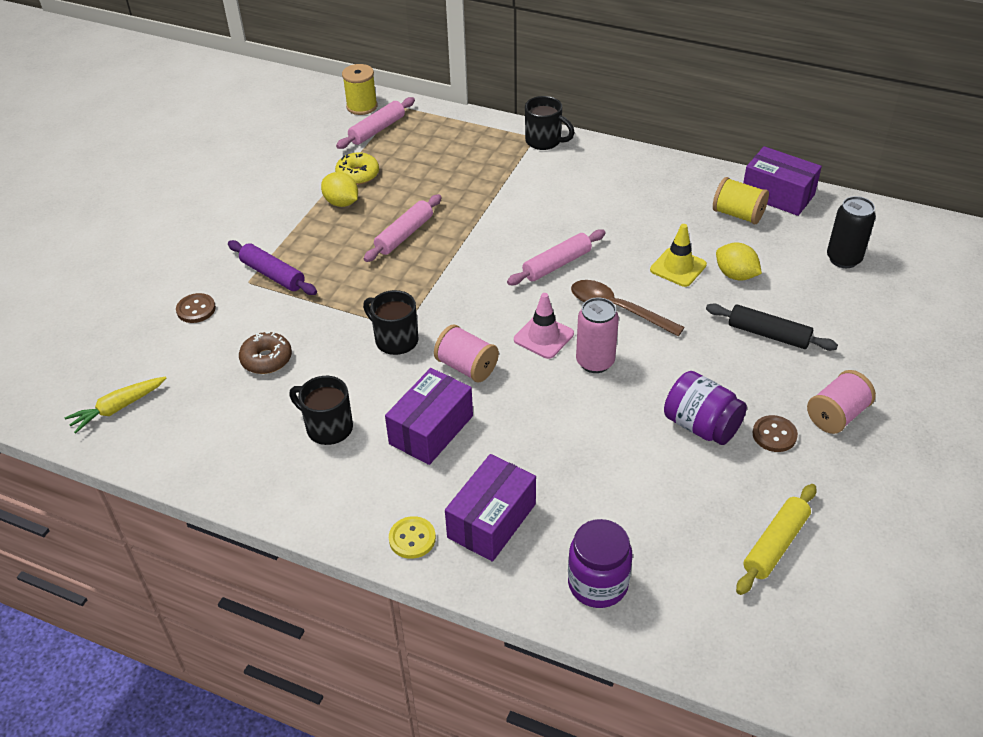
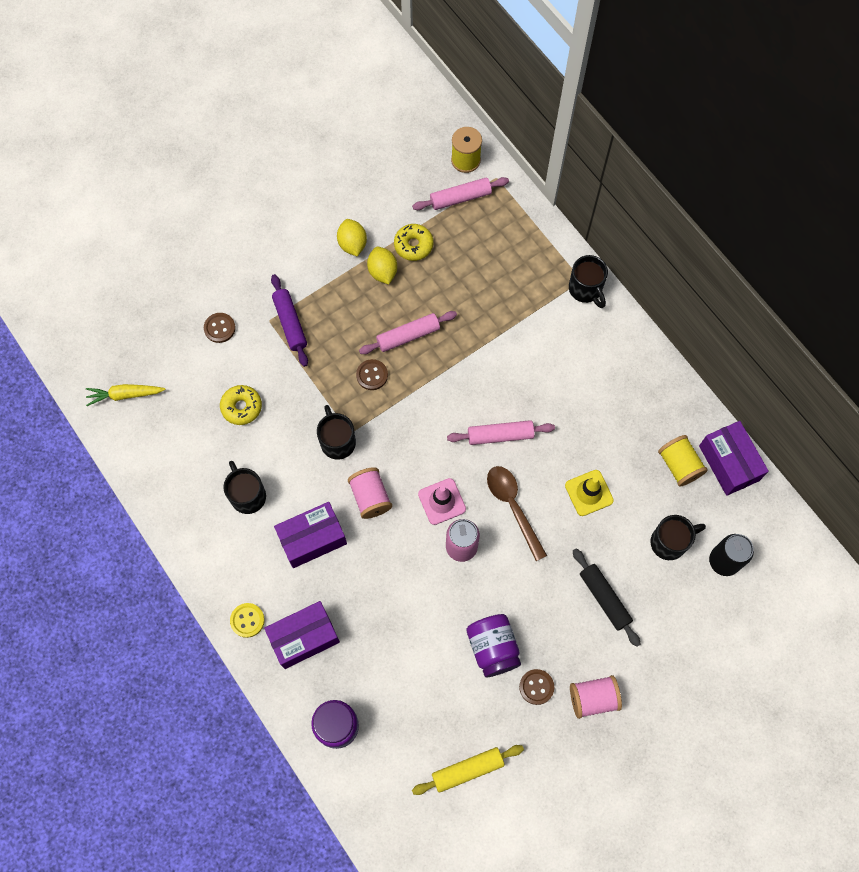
camera: 30 degrees right, 25 degrees up
(266, 359) = (241, 407): brown donut -> yellow donut
(391, 276) = (372, 375): none -> brown button
(735, 275) = (626, 527): yellow lemon -> yellow lemon (352, 244)
(784, 268) = (669, 542): none -> black mug

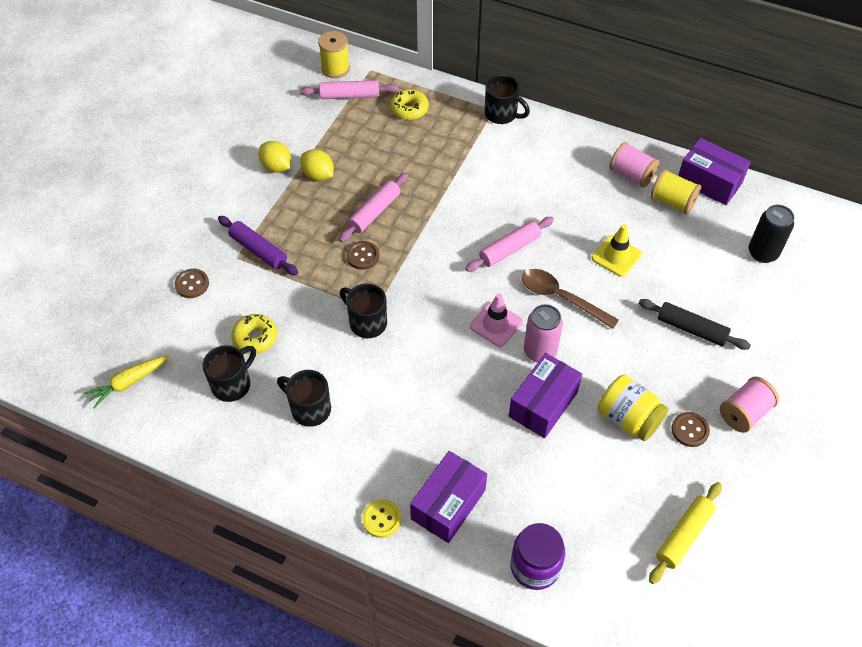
camera: 30 degrees left, 15 degrees down
(312, 539) = (397, 414): purple box -> purple box (543, 404)
(370, 497) = (429, 352): pink spool -> pink spool (631, 175)
(413, 245) = (332, 145): yellow donut -> yellow donut (409, 109)
(460, 198) = (350, 95): pink rolling pin -> pink rolling pin turned 45 degrees clockwise
(493, 648) = (628, 419): purple jar -> yellow jar
(669, 542) = (710, 260): black mug -> black mug (232, 384)

